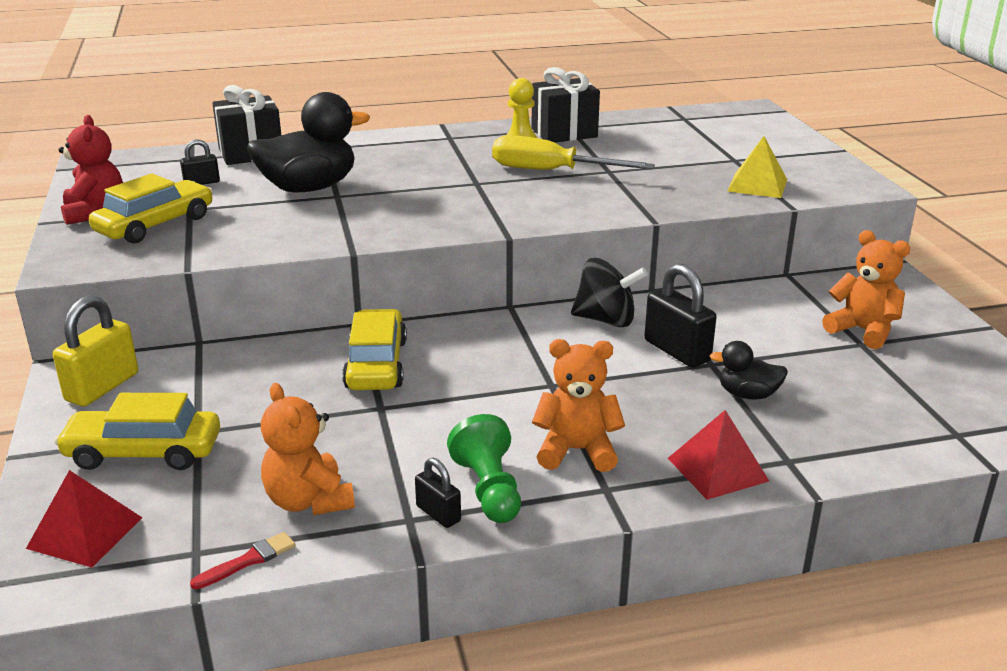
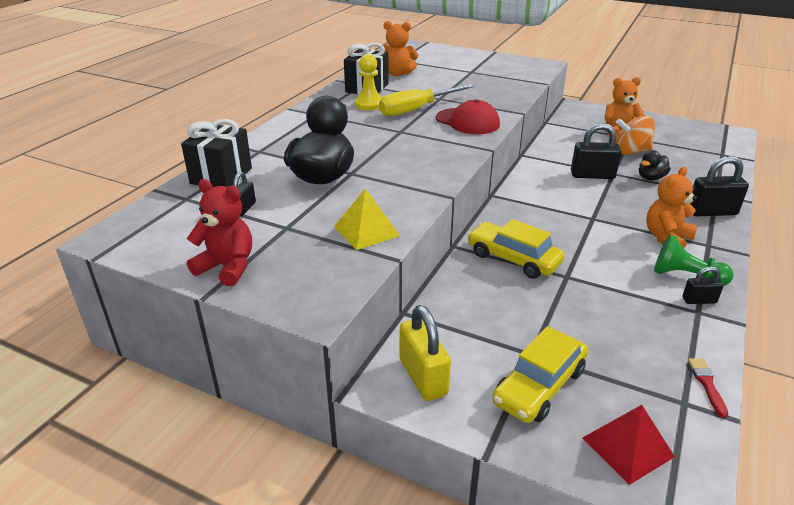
camera: 50 degrees left, 5 degrees up
(155, 225) = (295, 249): yellow car -> none
(309, 501) = (654, 338): orange teddy bear -> orange teddy bear (398, 73)
(567, 203) = (467, 121): none -> red cap
(606, 320) = (540, 178): black spinning top -> none
(718, 469) = (711, 212): red pyramid -> black padlock
(757, 185) = (510, 79): yellow pyramid -> yellow pyramid (366, 231)
(810, 358) = (631, 152): none -> orange spinning top

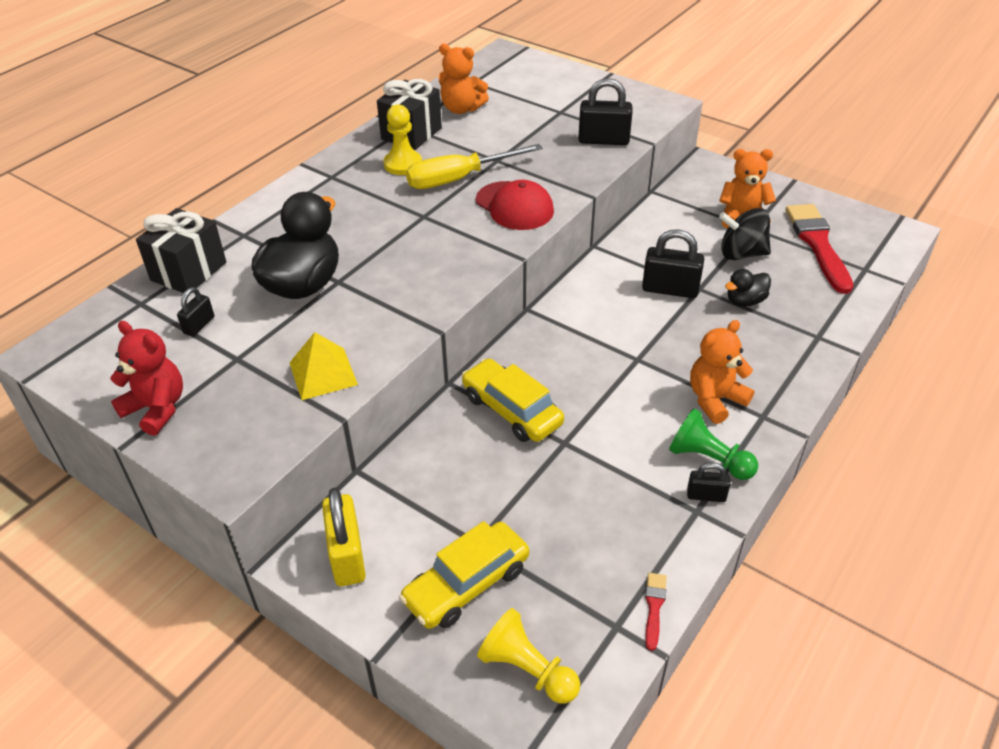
camera: 10 degrees right, 10 degrees up
(627, 447) = (527, 669): red pyramid -> yellow pawn
(631, 152) = (741, 253): orange spinning top -> black spinning top
(680, 143) = (817, 244): none -> red brush
(711, 212) = (795, 365): black padlock -> black padlock (603, 140)

